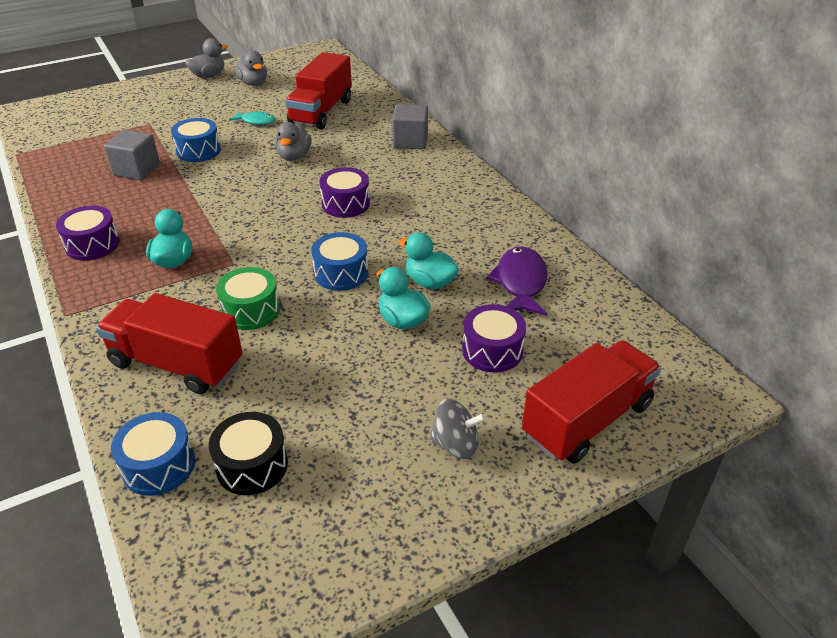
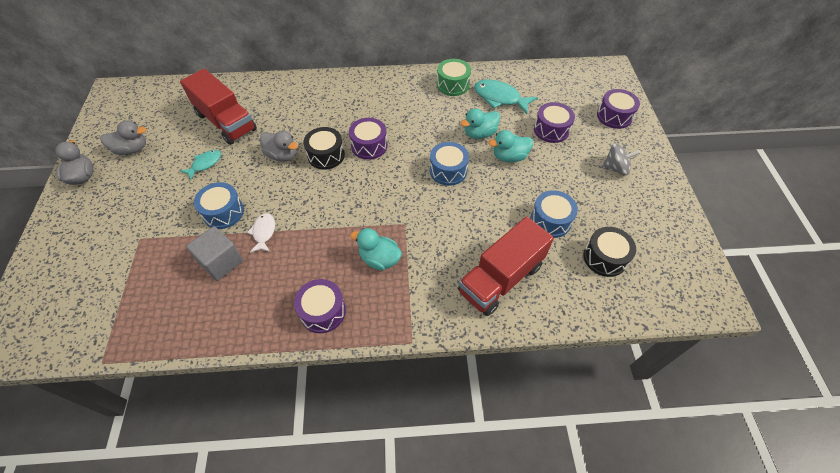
camera: 65 degrees left, 15 degrees up
(159, 466) = (591, 304): blue drum -> blue drum (550, 221)
(182, 180) = (264, 232): none -> white fish
(251, 310) = (463, 226): green drum -> green drum (453, 85)
(311, 181) = (326, 155): none -> black drum
(410, 141) = (312, 90): grey cube -> none
(455, 444) = (615, 168): grey spinning top -> grey spinning top turned 60 degrees clockwise
(520, 283) = (500, 98): purple fish -> turquoise fish
(587, 420) = (614, 116): red truck -> purple drum

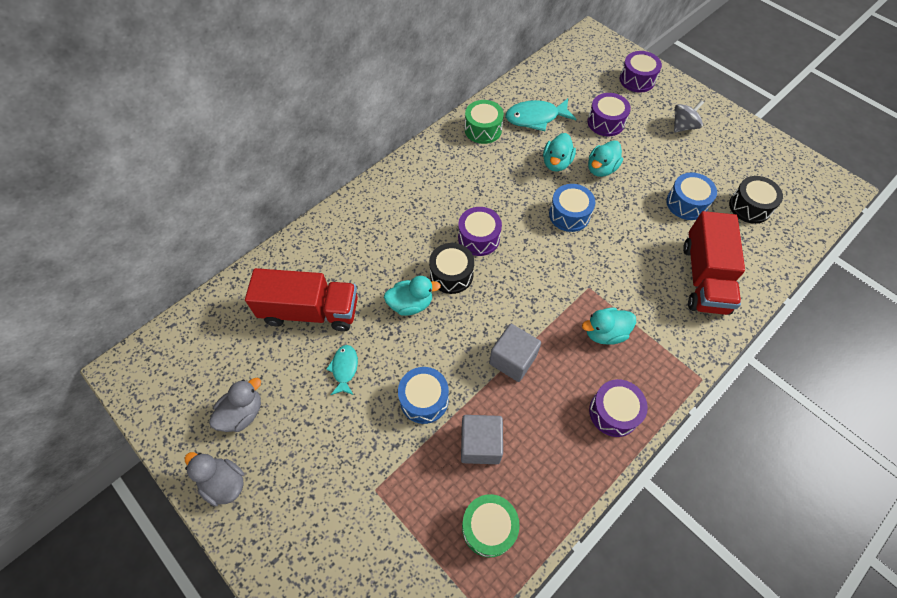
camera: 40 degrees left, 5 degrees up
(167, 311) = (489, 527): none -> green drum
(264, 232) = (484, 388): white fish -> none
(282, 155) = (411, 304): grey duck -> turquoise duck
(300, 230) = (512, 360): none -> grey cube

